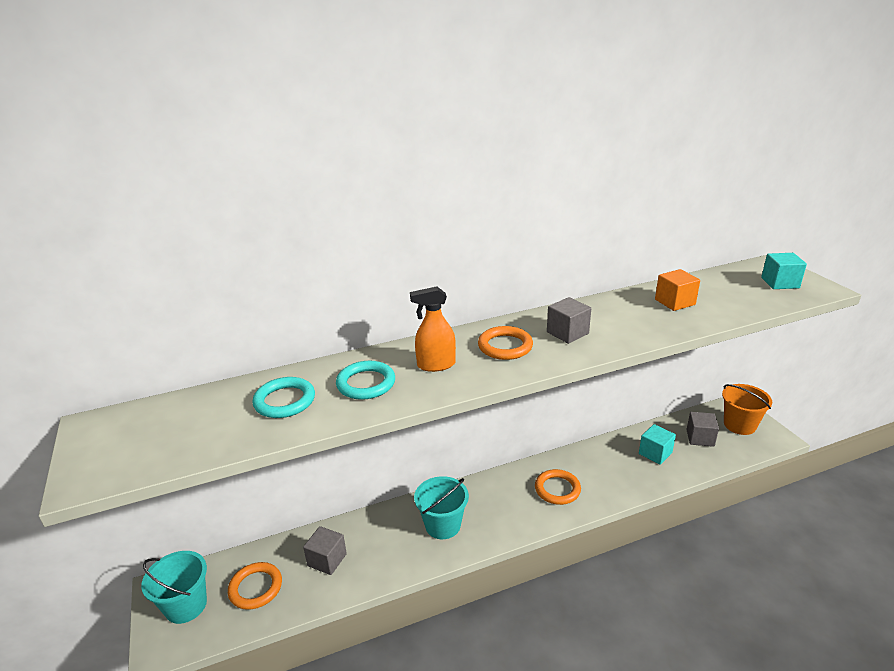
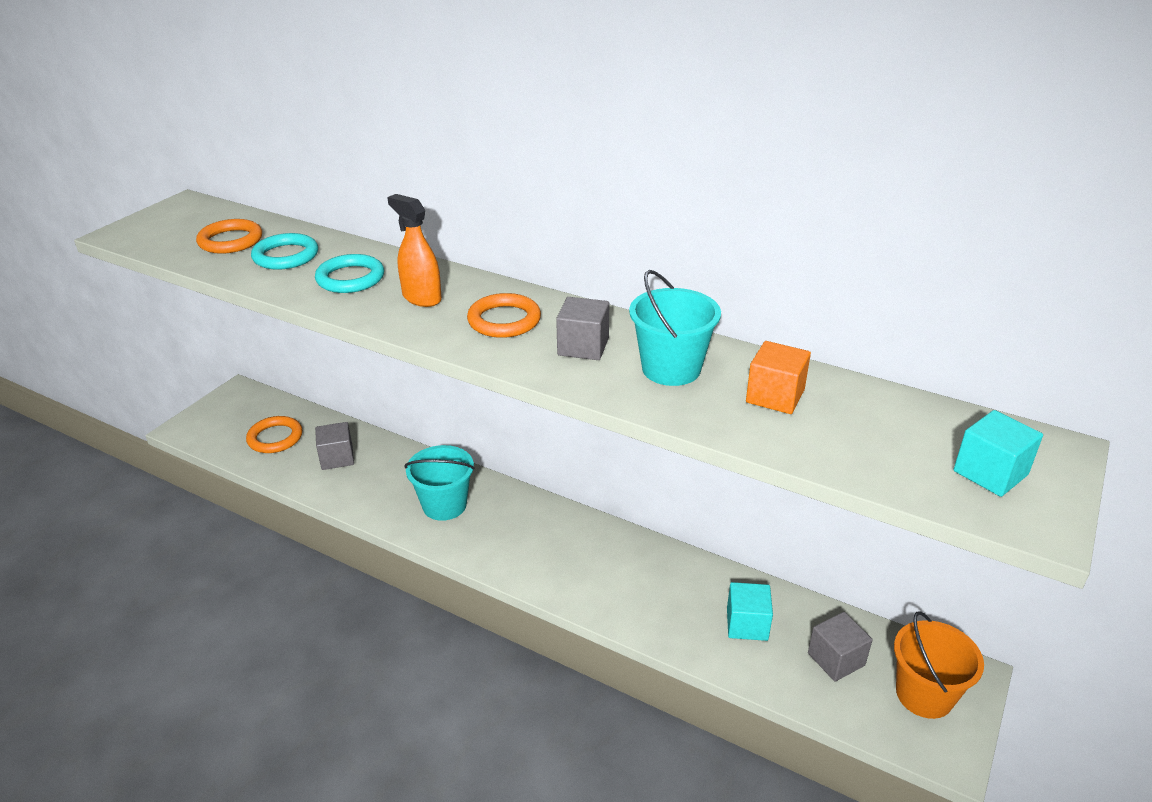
camera: 50 degrees right, 5 degrees up
(186, 605) = (231, 415): turquoise bucket -> turquoise bucket (671, 369)
(557, 489) = (583, 563): orange ring -> orange ring (230, 241)

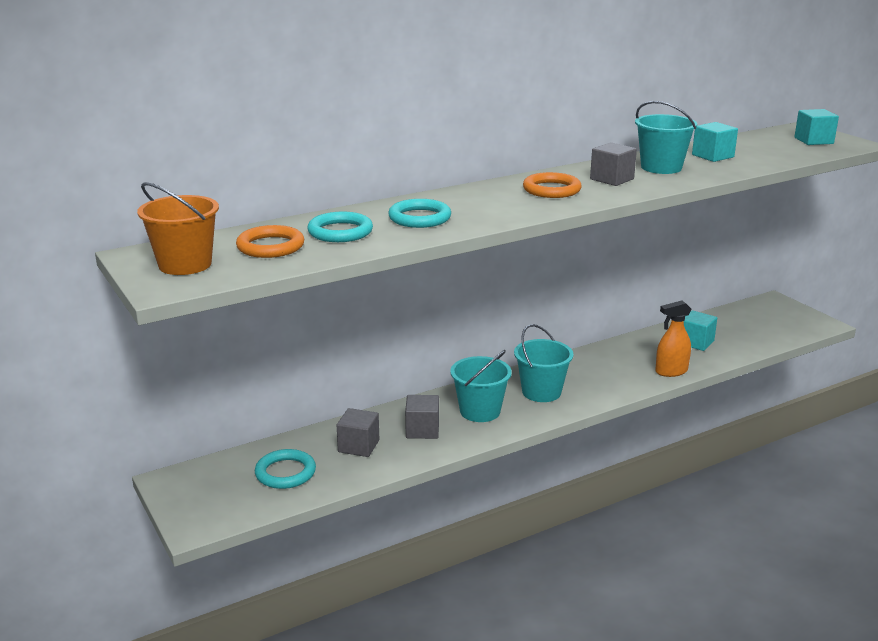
camera: 60 degrees left, 10 degrees down
(275, 438) = (285, 473): orange ring -> turquoise ring
(421, 298) = (486, 204): orange spray bottle -> orange spray bottle (671, 371)
(514, 533) = (541, 392): none -> turquoise bucket
(775, 396) = (712, 156): orange cube -> turquoise cube
(836, 659) = (741, 328): grey cube -> grey cube (422, 430)
(924, 694) = (780, 316): orange bucket -> orange bucket (185, 264)

